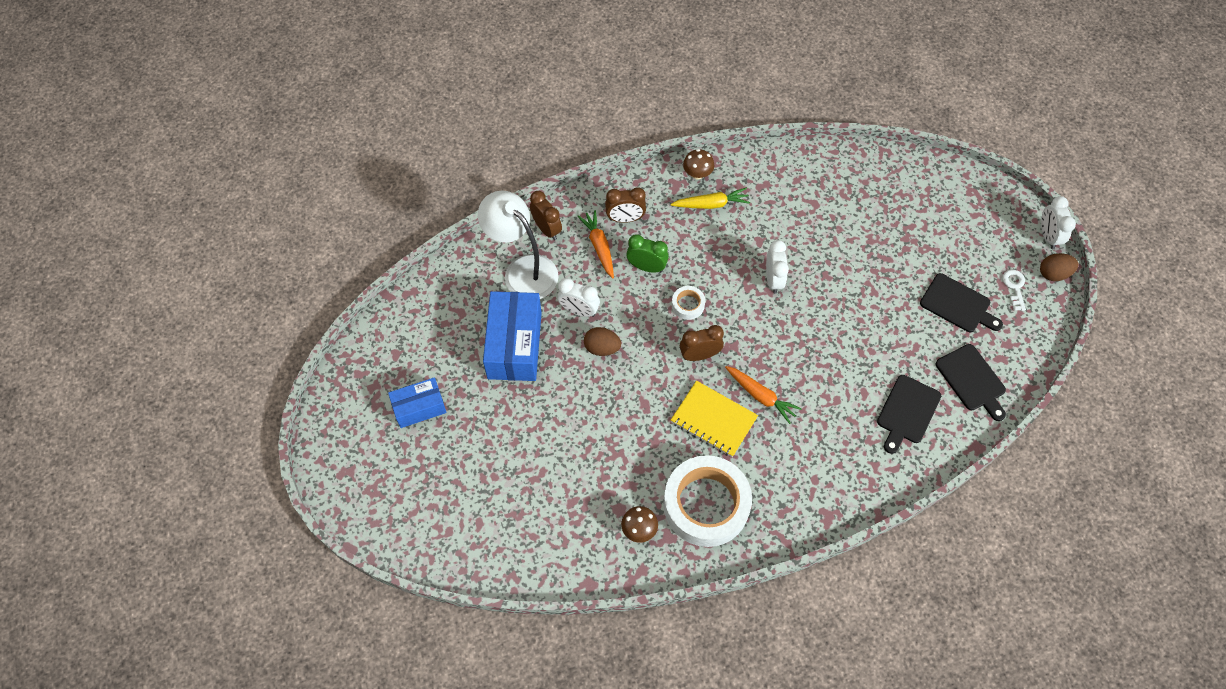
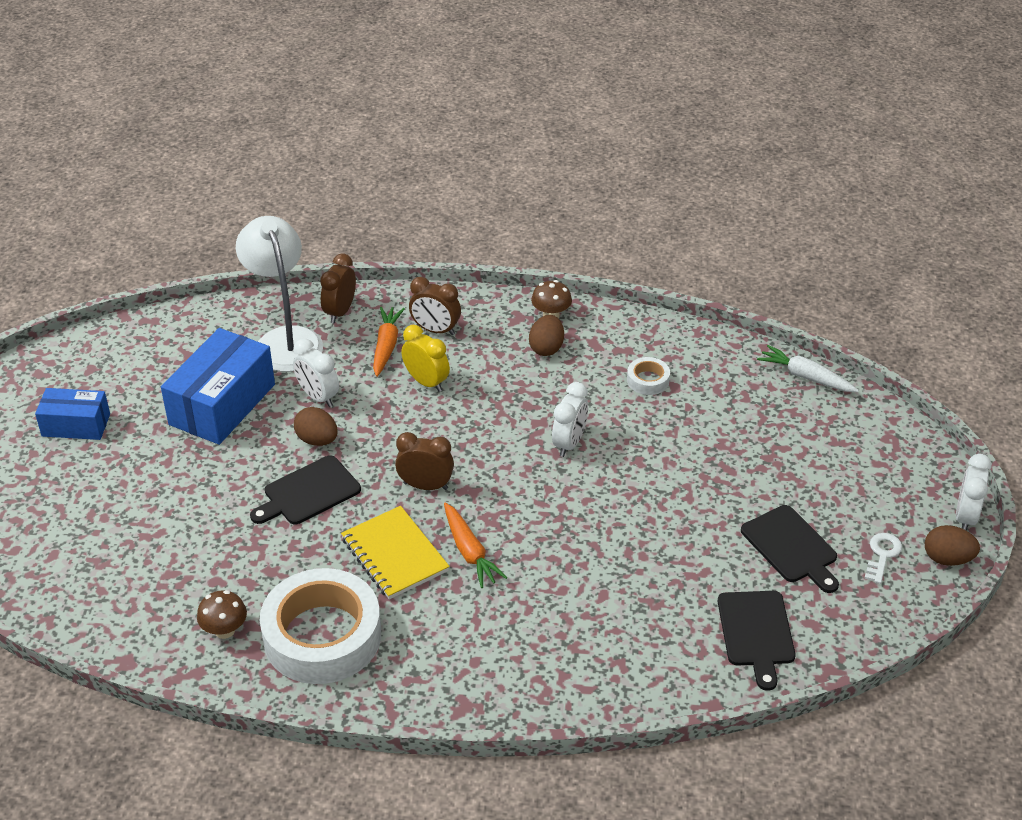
camera: 25 degrees right, 20 degrees down
(547, 229) = (340, 312): brown clock -> brown clock turned 150 degrees counterclockwise
(646, 267) = (426, 382): green clock -> yellow clock
(688, 305) = (448, 433): white tape -> white tape (648, 380)
(711, 204) = (546, 348): yellow carrot -> brown egg
(894, 161) = (806, 377): none -> white carrot
(907, 412) = (645, 635): black cutting board -> black cutting board (308, 492)

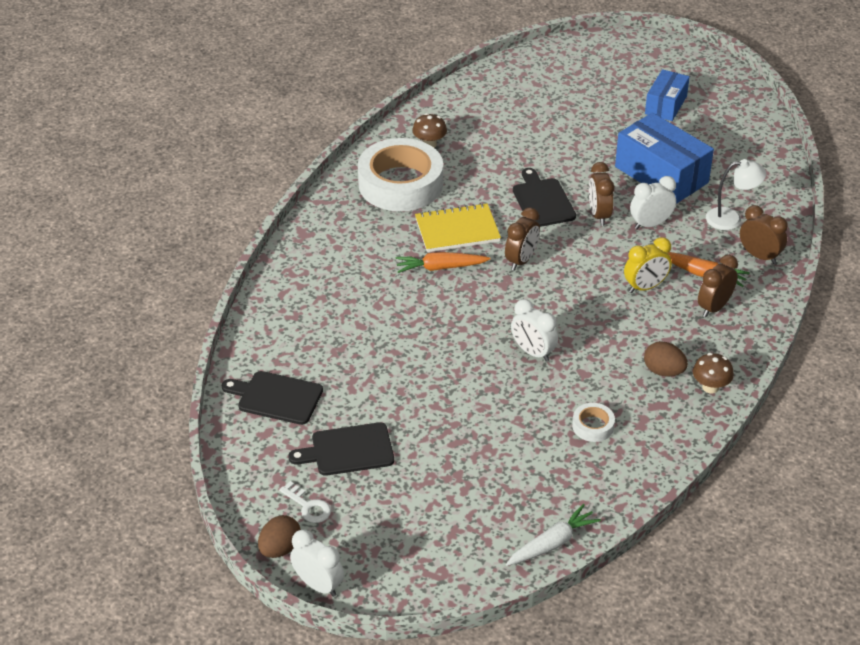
camera: 110 degrees right, 0 degrees up
(285, 340) = (731, 219): white lamp -> white lamp, size x0.59
(317, 440) = (599, 215): brown egg -> brown clock

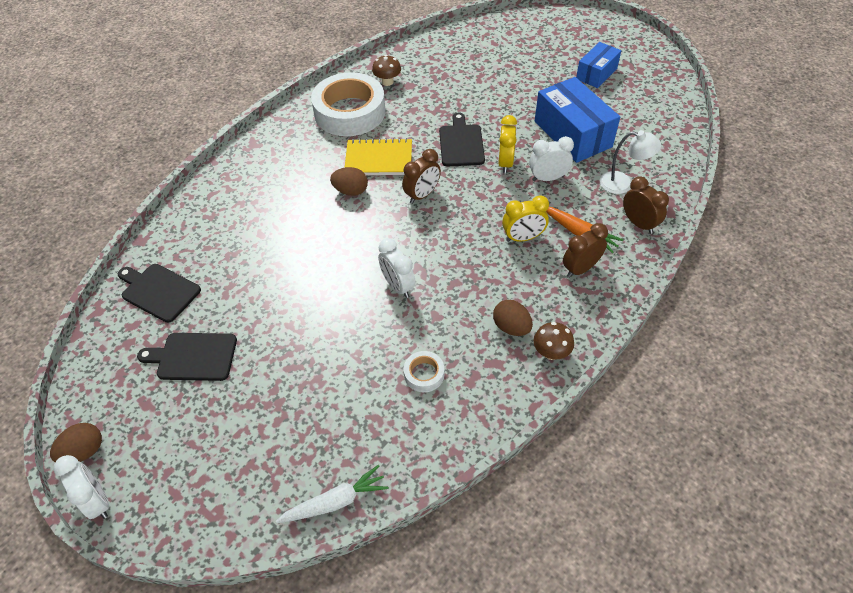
camera: 15 degrees right, 10 degrees up
(308, 506) = (131, 410): white key -> none
(440, 268) = (351, 191): orange carrot -> brown egg
(599, 215) = (505, 163): brown clock -> yellow clock

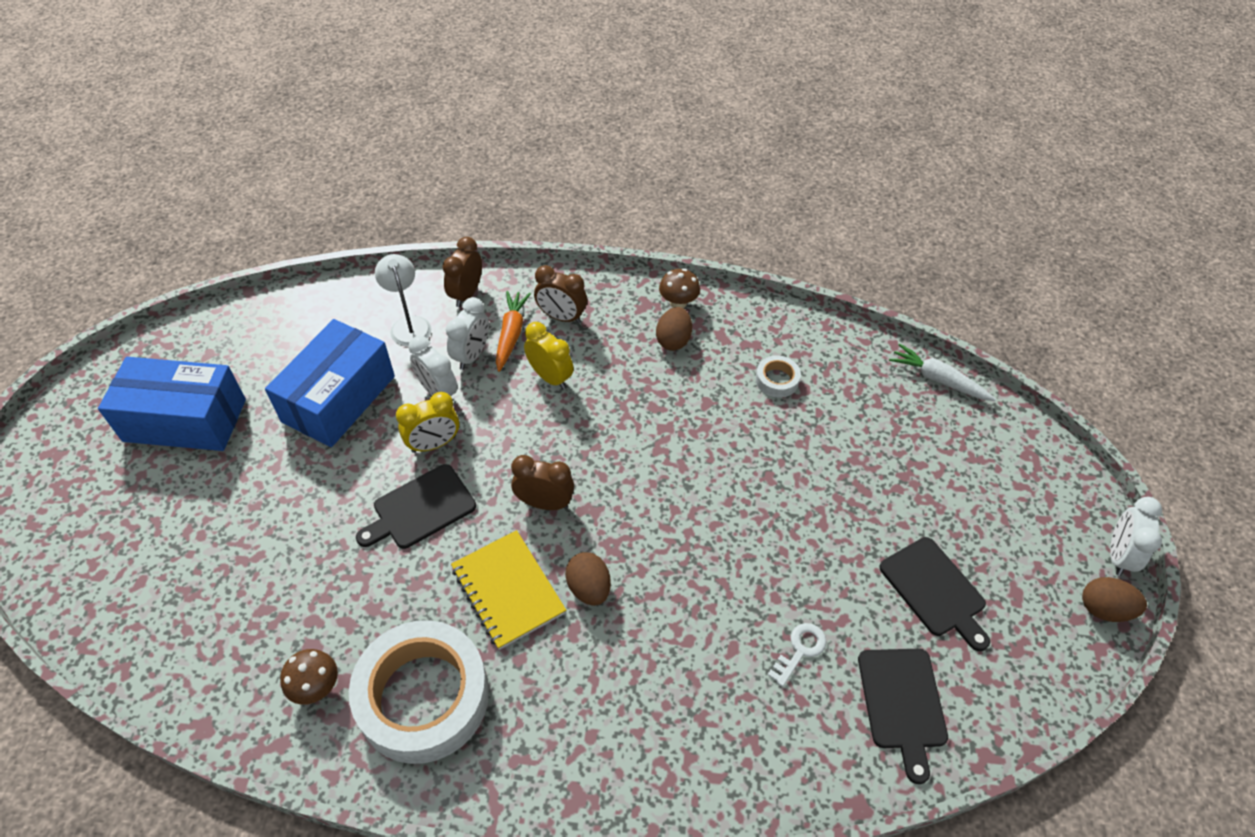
camera: 125 degrees left, 0 degrees up
(230, 263) = (800, 650): none -> white key
(398, 286) = (696, 454): white clock -> white clock (472, 355)
(596, 73) = (185, 420): blue box -> blue box, size x1.66

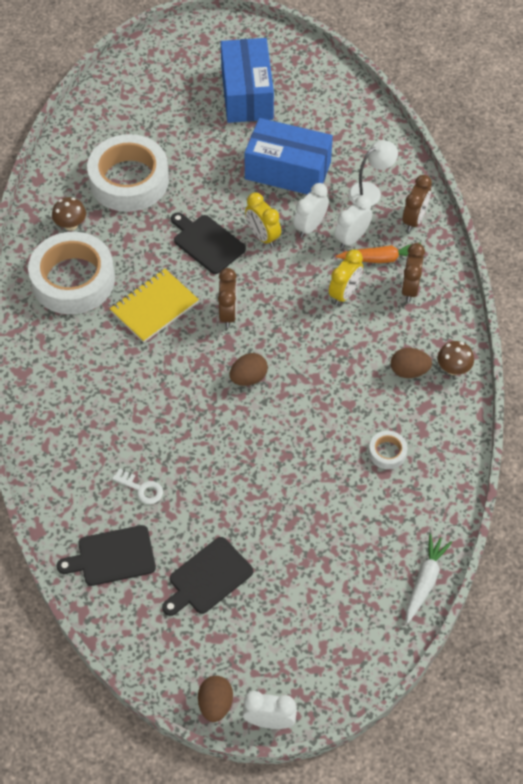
camera: 80 degrees right, 5 degrees up
(267, 591) = (129, 180): none -> white tape
(466, 294) = (414, 220): brown clock -> brown clock turned 105 degrees clockwise
(472, 355) = (351, 238): white clock -> white clock turned 120 degrees clockwise
(589, 588) = (165, 353): brown egg -> brown egg (248, 378)

